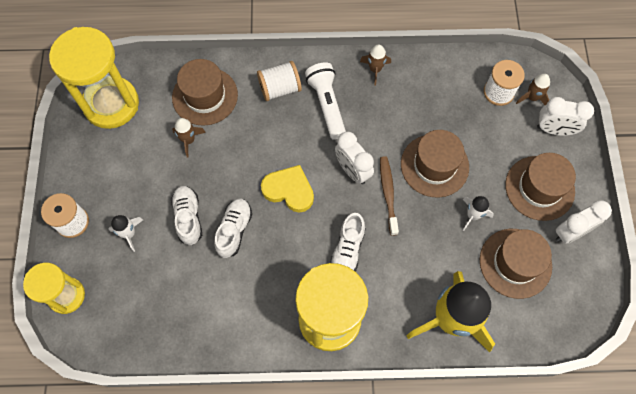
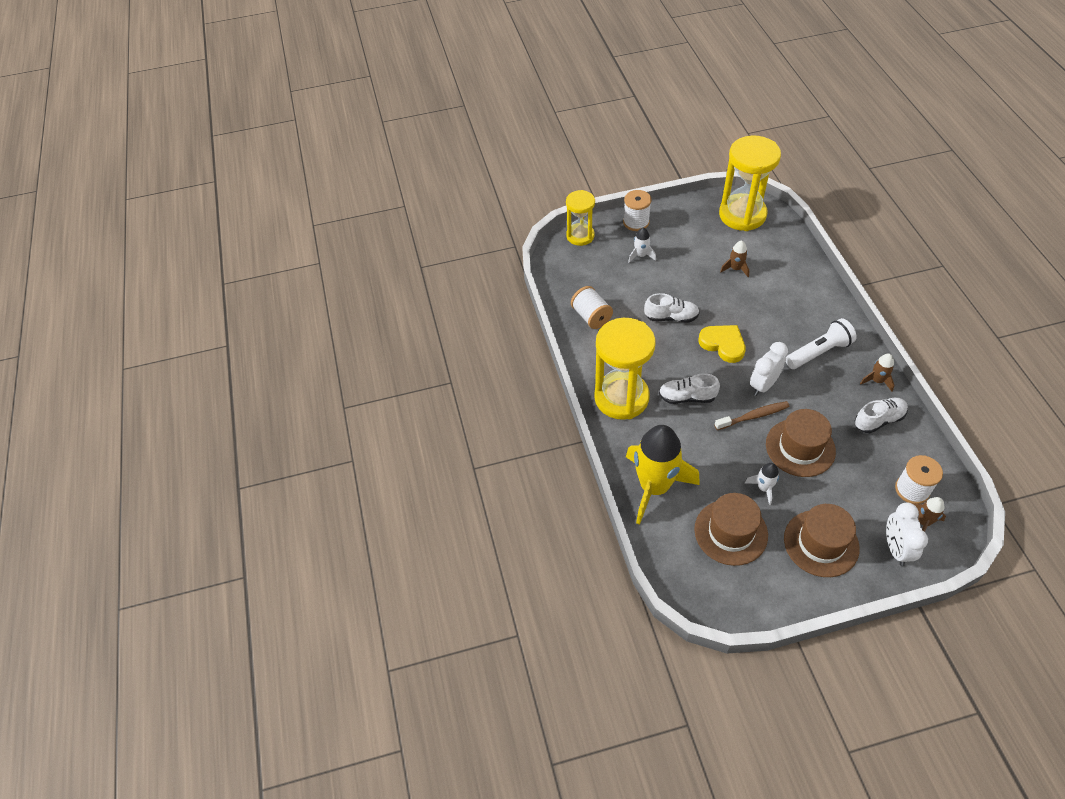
camera: 80 degrees right, 15 degrees down
(188, 218) = (669, 286): white shoe -> white shoe (878, 420)
(205, 96) = (781, 268): brown hat -> none
(280, 89) = (816, 315): white spool -> white spool (591, 316)
(289, 190) = (723, 344): yellow heart -> yellow heart turned 60 degrees counterclockwise
(571, 232) = (785, 579): white clock -> none

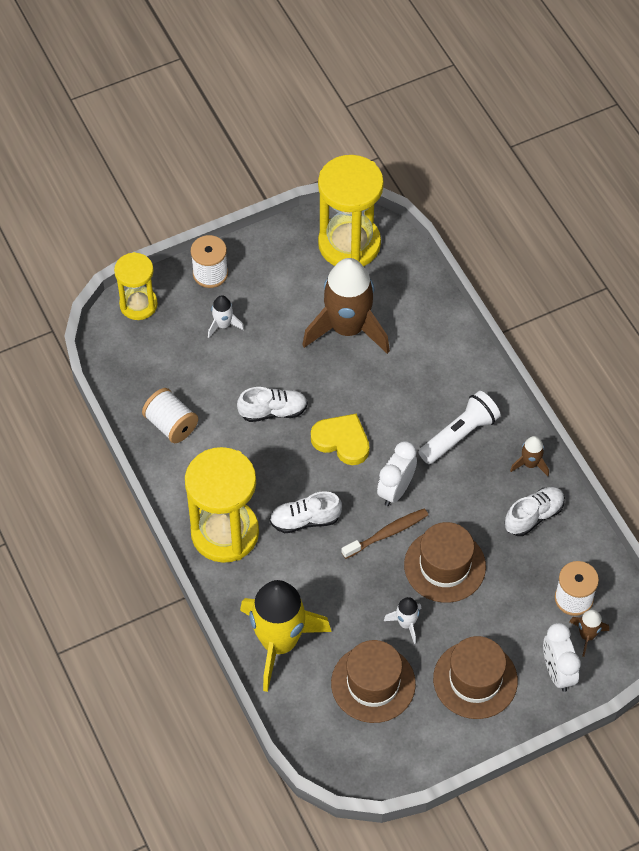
camera: 15 degrees left, 5 degrees up
(735, 269) = (347, 328): brown rocket -> brown rocket, size x2.33

